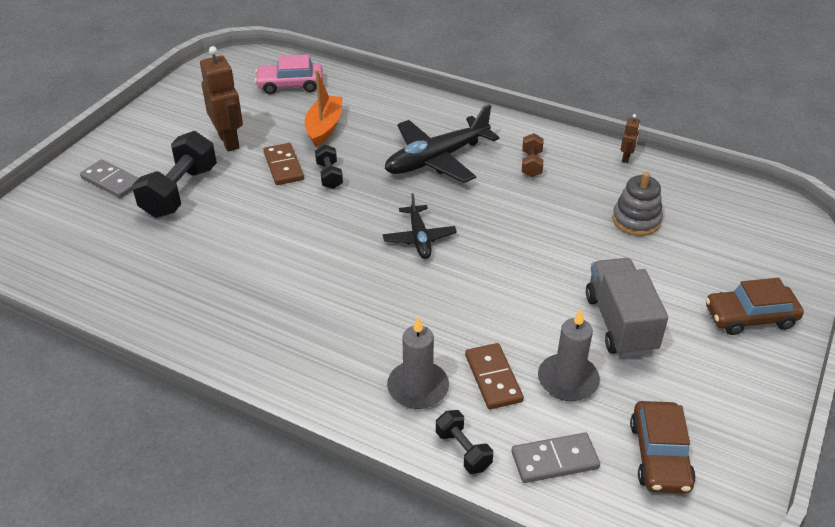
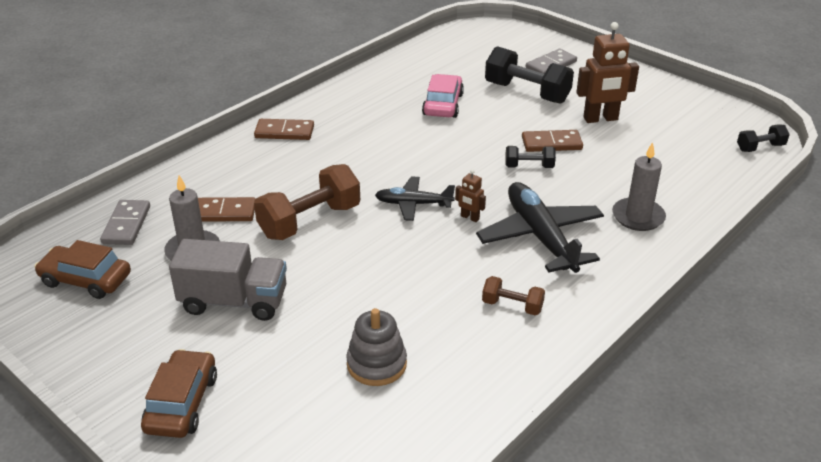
camera: 105 degrees right, 5 degrees down
(290, 85) = (706, 160): pink car -> pink car (443, 104)
(309, 374) = (284, 132): none -> brown domino
(324, 127) = (616, 173): orange boat -> none
(418, 387) = (239, 175): grey candle -> grey candle (638, 217)
(463, 450) = (168, 185): black dumbbell -> black dumbbell (760, 148)
(477, 304) = (310, 221): none -> brown dumbbell
(626, 158) = (503, 397): brown robot -> brown robot (469, 218)

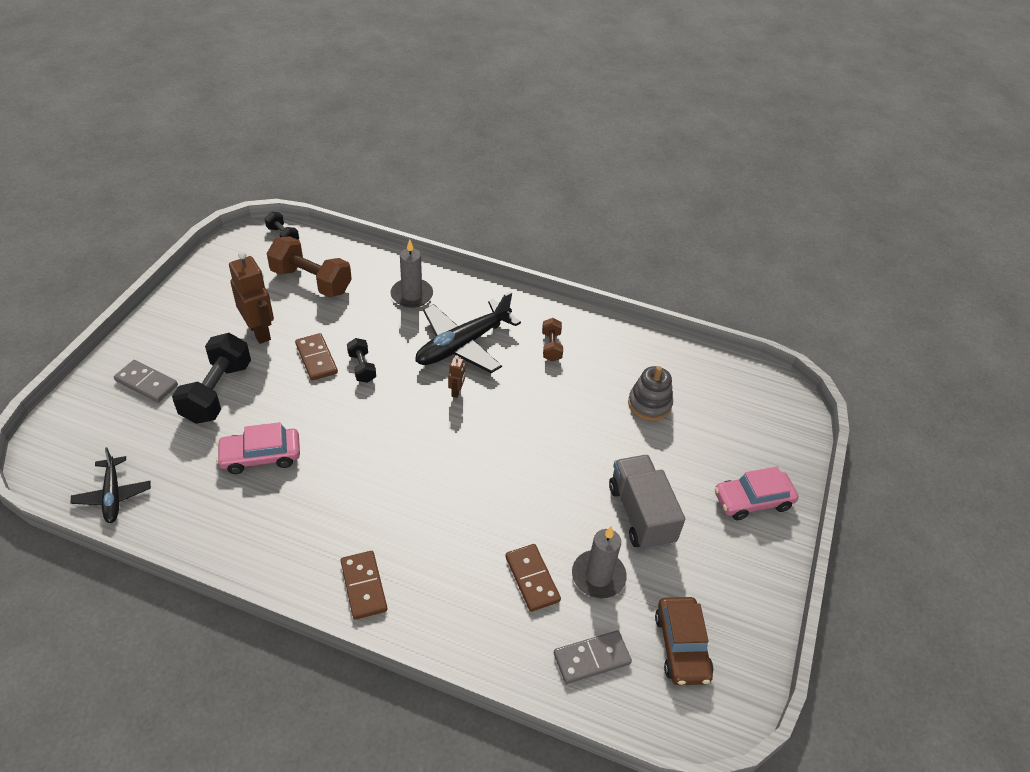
camera: 115 degrees left, 10 degrees up
(182, 403) = (752, 500): brown car -> pink car
(310, 221) = (512, 501): brown dumbbell -> brown dumbbell (311, 281)
(413, 204) = (453, 433): black plane -> black plane (113, 495)

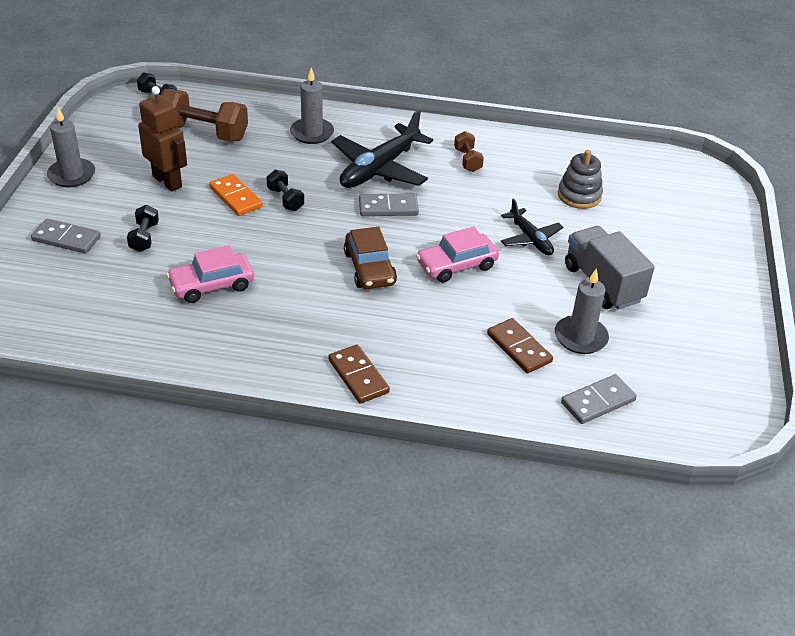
camera: 10 degrees left, 5 degrees down
(113, 495) = (71, 337): black plane -> black plane (530, 239)
(176, 312) = (71, 175): none -> grey candle
(217, 392) = (144, 237): black dumbbell -> black dumbbell, size x0.52
(316, 359) = (235, 197): brown domino -> orange domino
(456, 391) = (388, 208): brown robot -> grey domino
(681, 646) = (677, 380): brown car -> brown car (369, 268)
(752, 500) = (702, 259): pink car -> pink car (456, 265)

